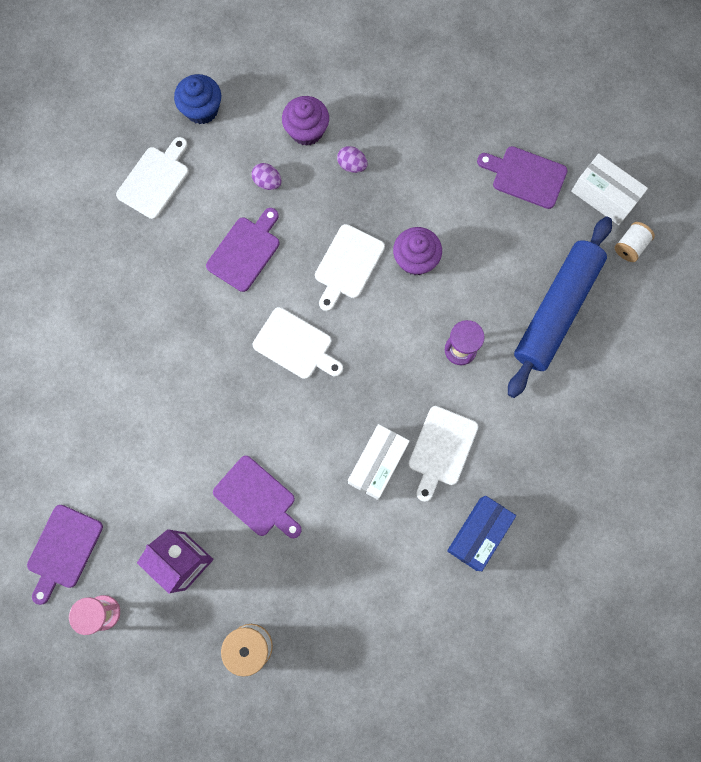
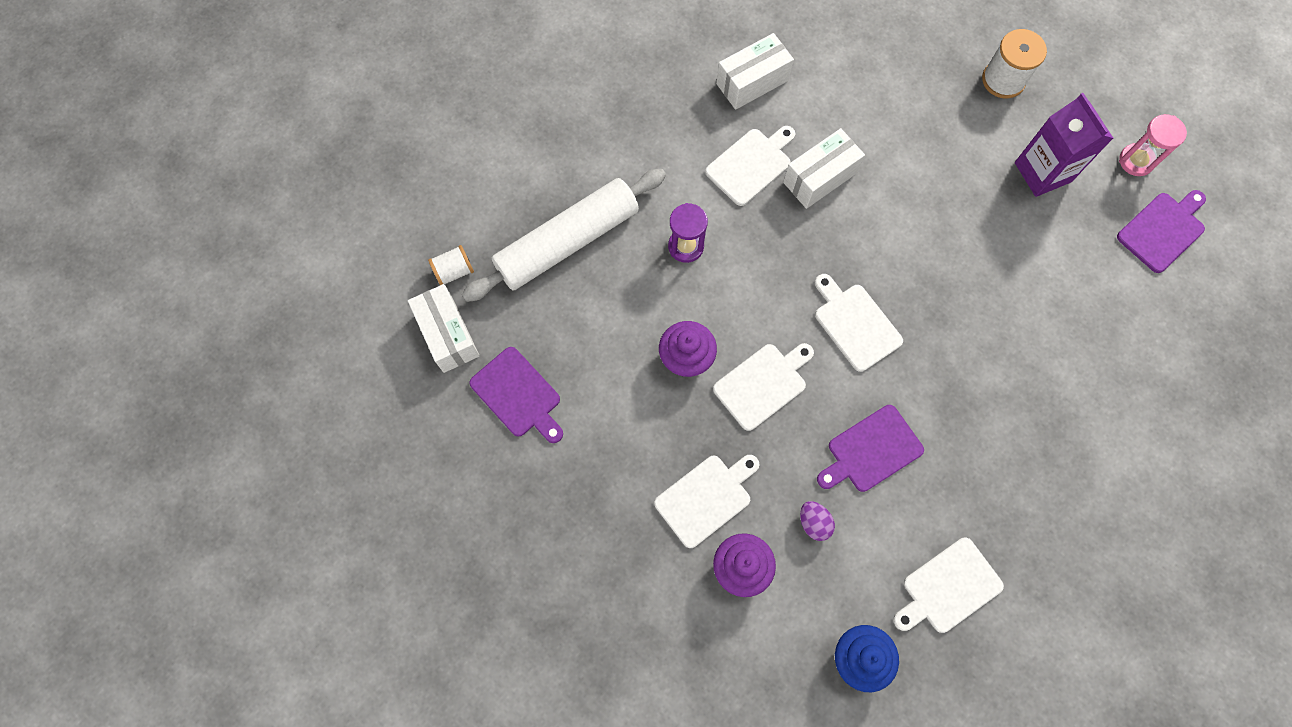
camera: 155 degrees left, 5 degrees down
(257, 498) = (952, 196): purple cutting board -> none
(352, 165) = (706, 498): purple egg -> white cutting board
(478, 534) = (752, 82): blue box -> white box
(556, 310) = (567, 242): blue rolling pin -> white rolling pin

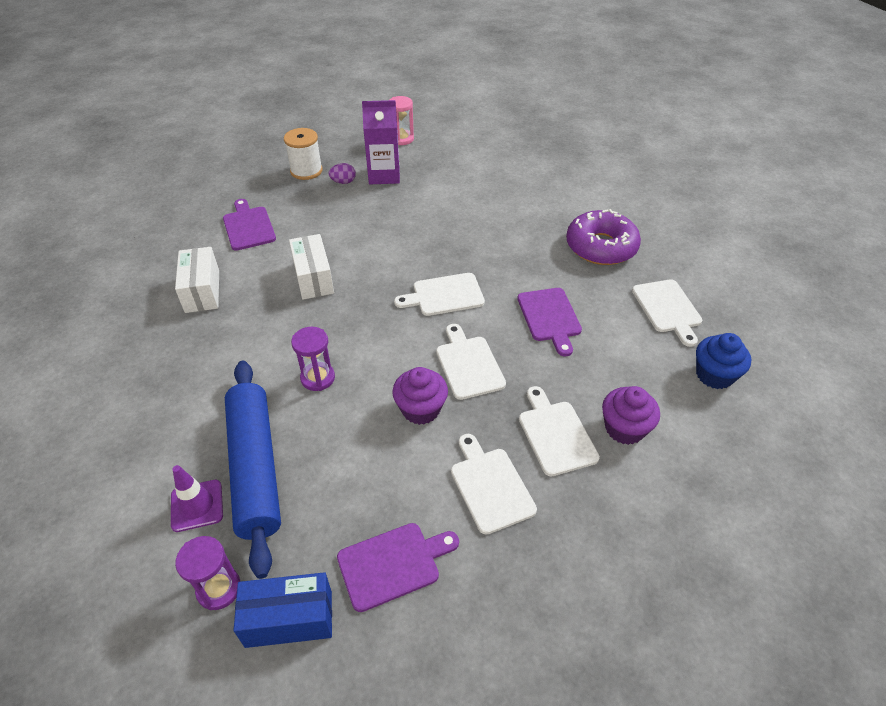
camera: 70 degrees left, 25 degrees down
(448, 335) = (289, 618): white box -> blue box
(454, 271) = (219, 589): white spool -> purple hourglass
(516, 215) = (197, 505): none -> purple traffic cone
(567, 242) = (255, 468): white rolling pin -> blue rolling pin
(751, 165) = (273, 313): white cutting board -> white cutting board (490, 486)
(814, 523) = (598, 368): purple egg -> purple egg (343, 182)
(1030, 483) = (601, 247): none -> purple donut
(1163, 230) = (453, 143): purple cutting board -> purple cutting board (248, 226)

